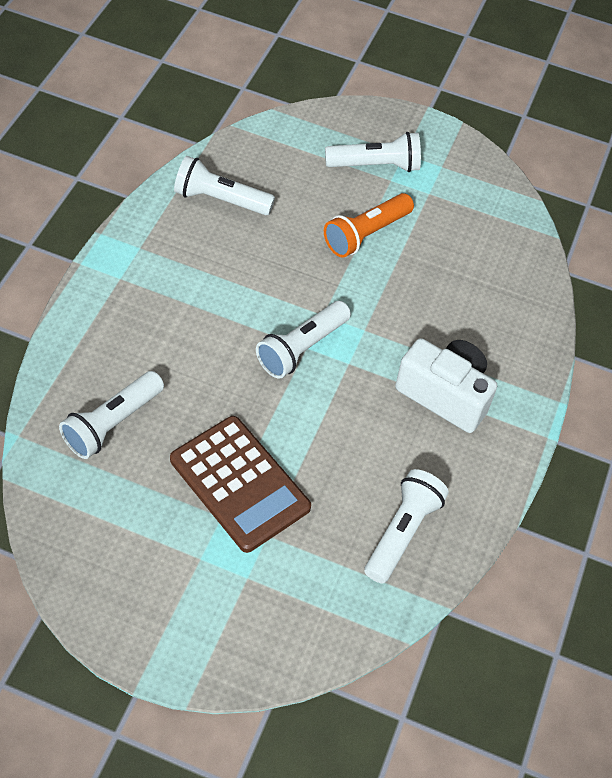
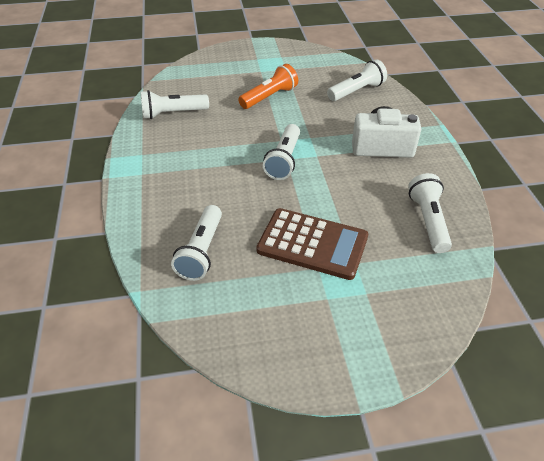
camera: 25 degrees left, 10 degrees down
(366, 234) = (269, 97): orange flashlight -> orange flashlight turned 150 degrees counterclockwise
(375, 166) = (247, 68): white flashlight -> white flashlight (357, 91)

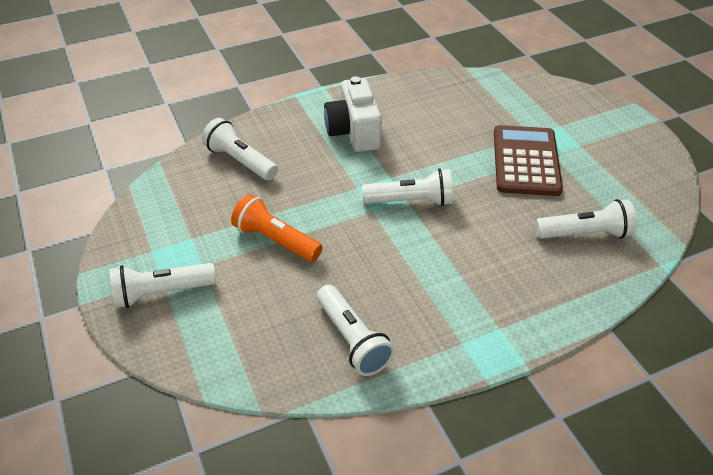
camera: 105 degrees left, 0 degrees up
(428, 221) = (454, 98): white flashlight -> white flashlight (161, 292)

